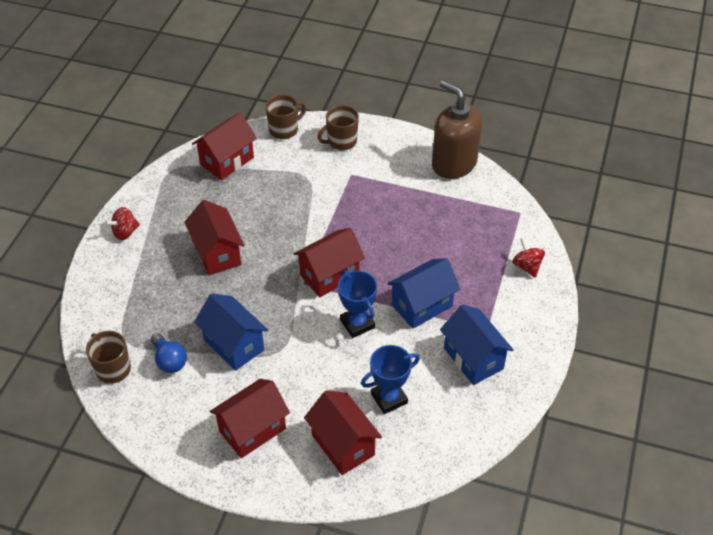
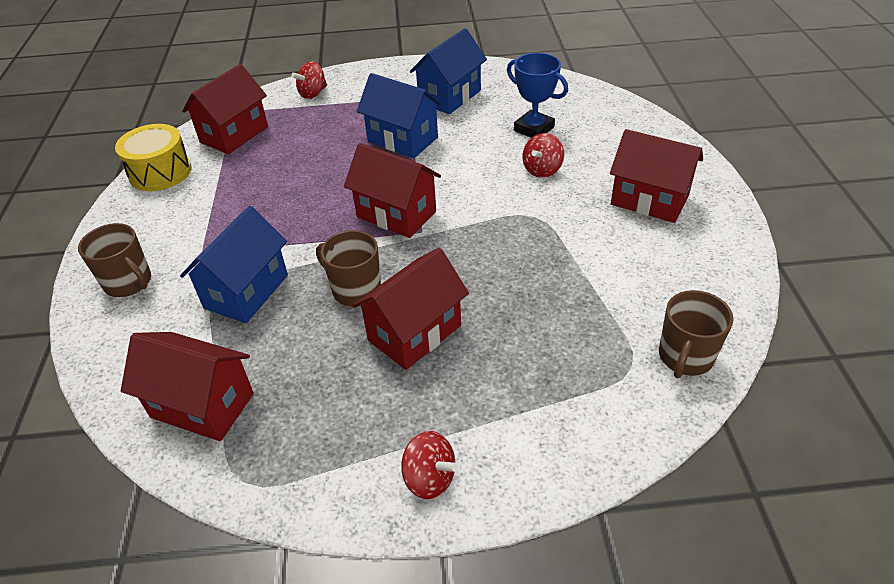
camera: 110 degrees left, 5 degrees down
(169, 360) = (624, 304): blue light bulb -> none
(234, 345) = (555, 255): blue house -> blue house (246, 291)
(284, 130) = (107, 358): brown mug -> brown mug (355, 290)
(329, 379) = (542, 170): none -> red spinning top
(343, 445) = (609, 140): red house -> red house (234, 134)
(357, 324) = (456, 173): blue trophy -> none
(454, 163) = (160, 172): brown soap dispenser -> yellow drum

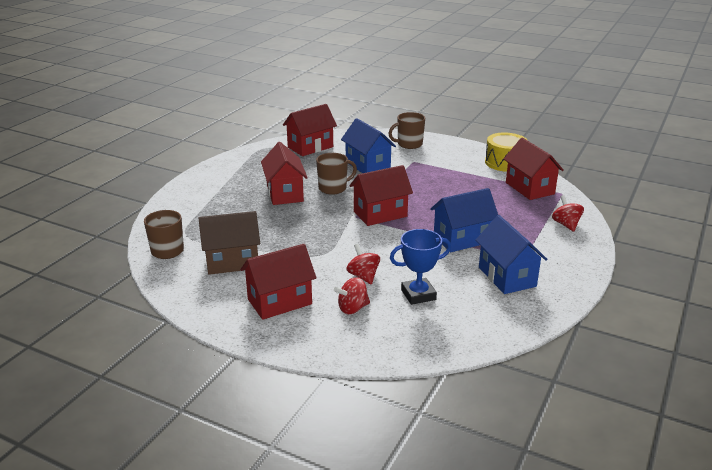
camera: 120 degrees right, 15 degrees down
(429, 478) = (212, 176): red spinning top -> red spinning top (352, 308)
(631, 277) = (232, 262): none -> brown house

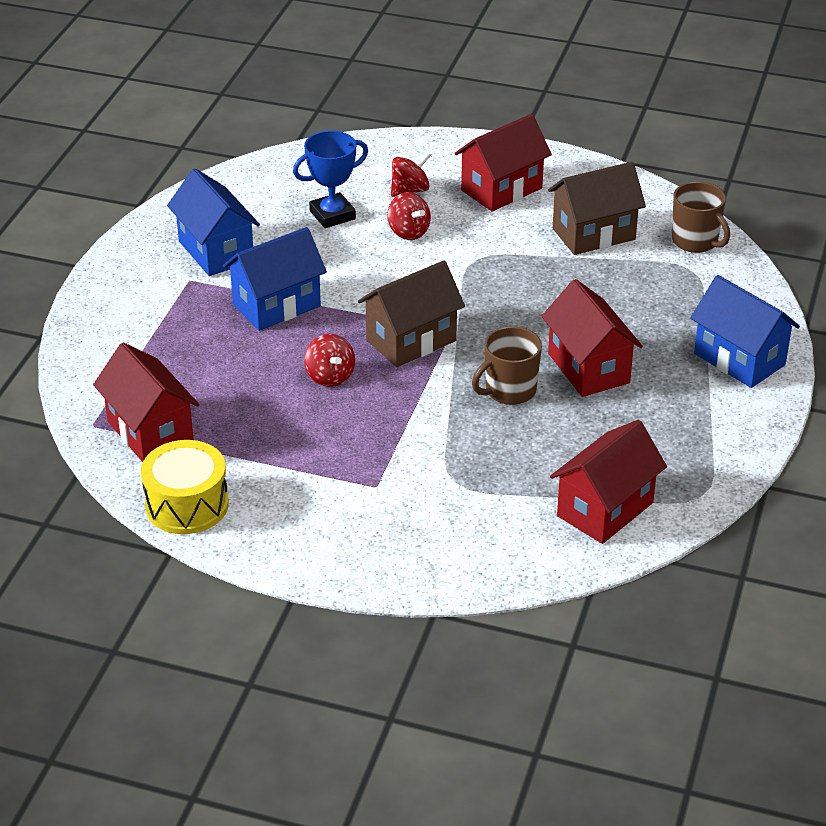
camera: 170 degrees right, 10 degrees up
(367, 165) = (465, 462): blue house -> blue house (739, 359)
(380, 214) = (411, 340): red house -> brown house
(409, 144) = (393, 546): brown mug -> none
(566, 224) = (108, 351): red spinning top -> red spinning top (330, 377)

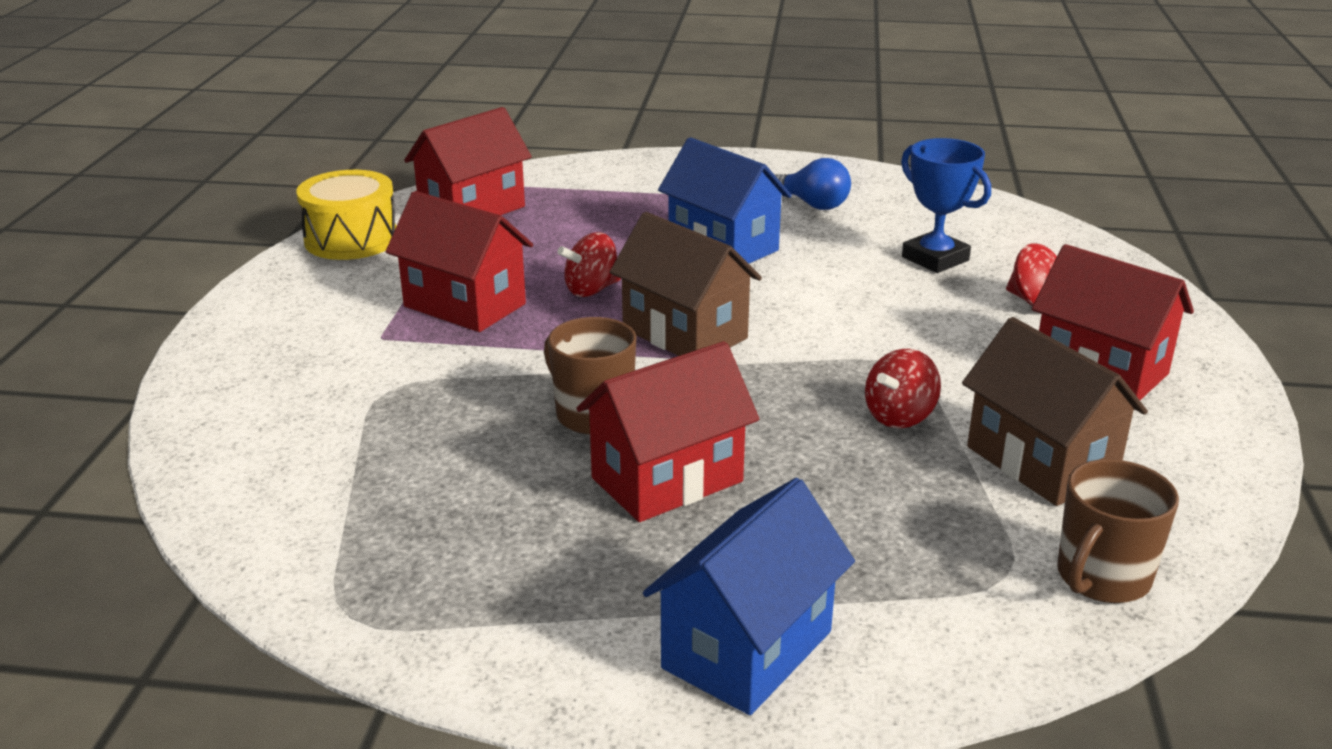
camera: 80 degrees right, 10 degrees down
(216, 251) = (812, 204): blue house -> blue light bulb
(408, 232) = (933, 310): red spinning top -> red spinning top (899, 416)
(605, 509) = (320, 516): red house -> red house (464, 305)

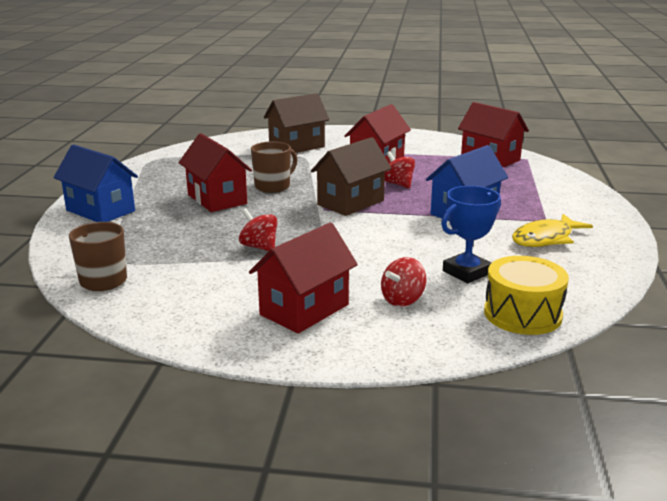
camera: 90 degrees right, 5 degrees down
(351, 239) = (443, 141): yellow drum -> yellow drum (522, 314)
(812, 204) = (545, 239): blue light bulb -> yellow fish
(1041, 462) = (205, 278): brown house -> brown house (296, 146)

